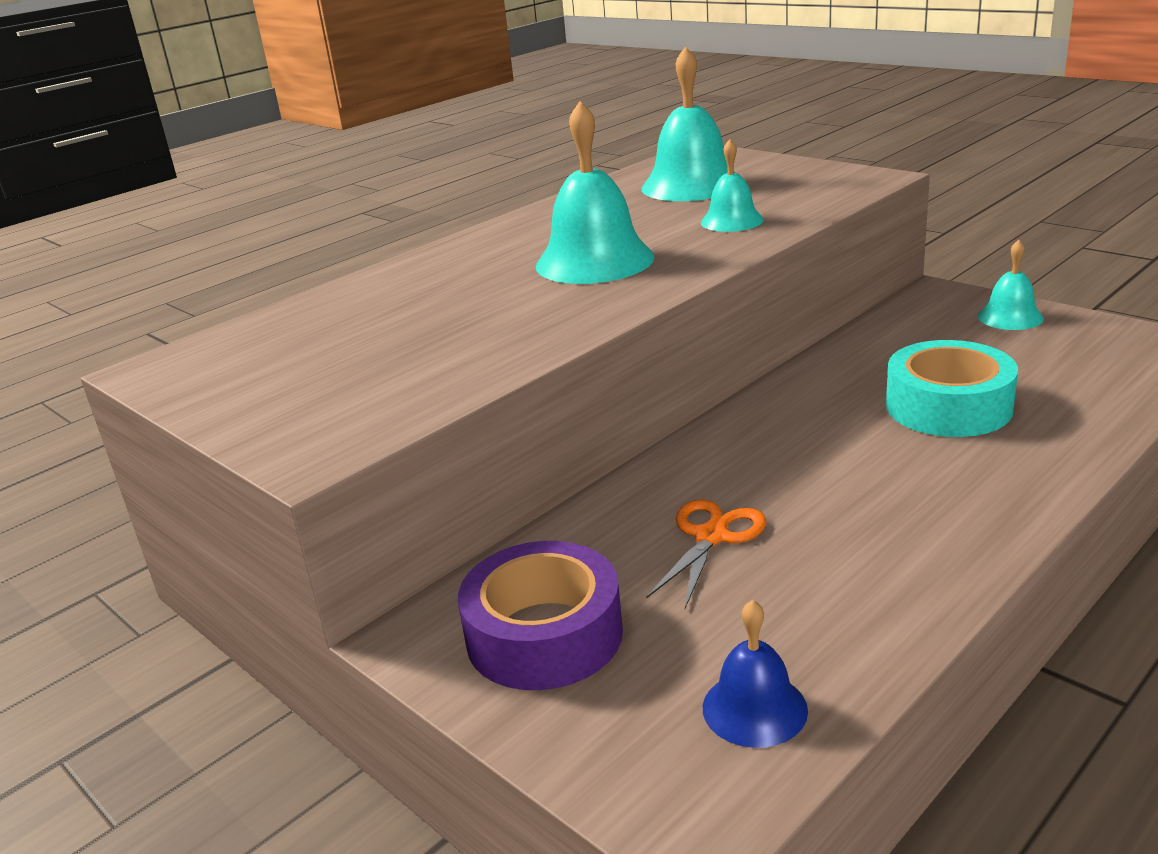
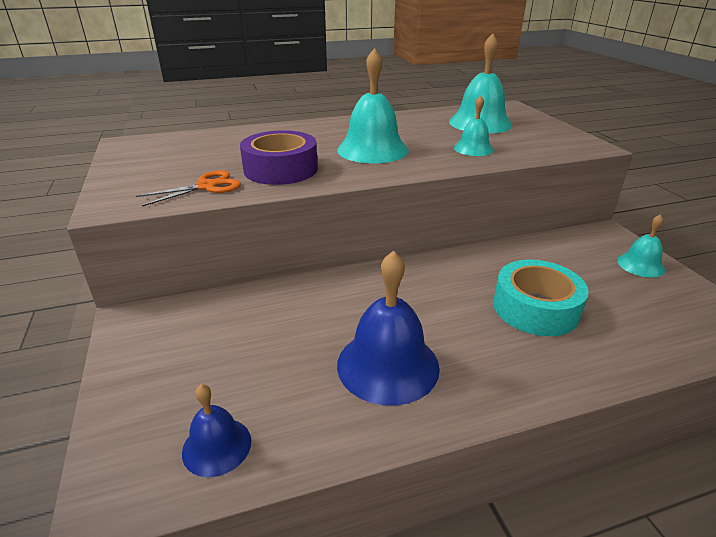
camera: 25 degrees right, 5 degrees up
(544, 635) = (179, 347): purple tape -> purple tape (280, 169)
(711, 537) = (315, 330): orange scissors -> orange scissors (207, 186)
(852, 535) = (388, 365): none -> blue bell

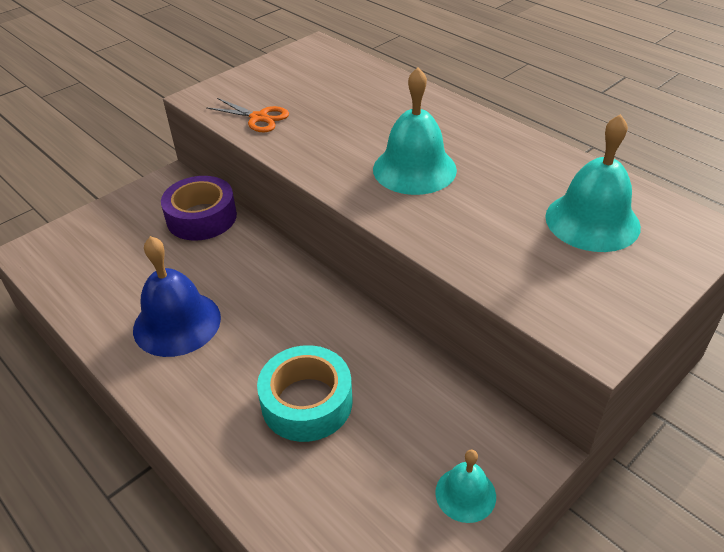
camera: 65 degrees right, 10 degrees up
(217, 446) = (73, 272): blue bell -> none
(280, 169) = (320, 137): purple tape -> purple tape (201, 217)
(473, 148) = (484, 236): turquoise bell -> none

